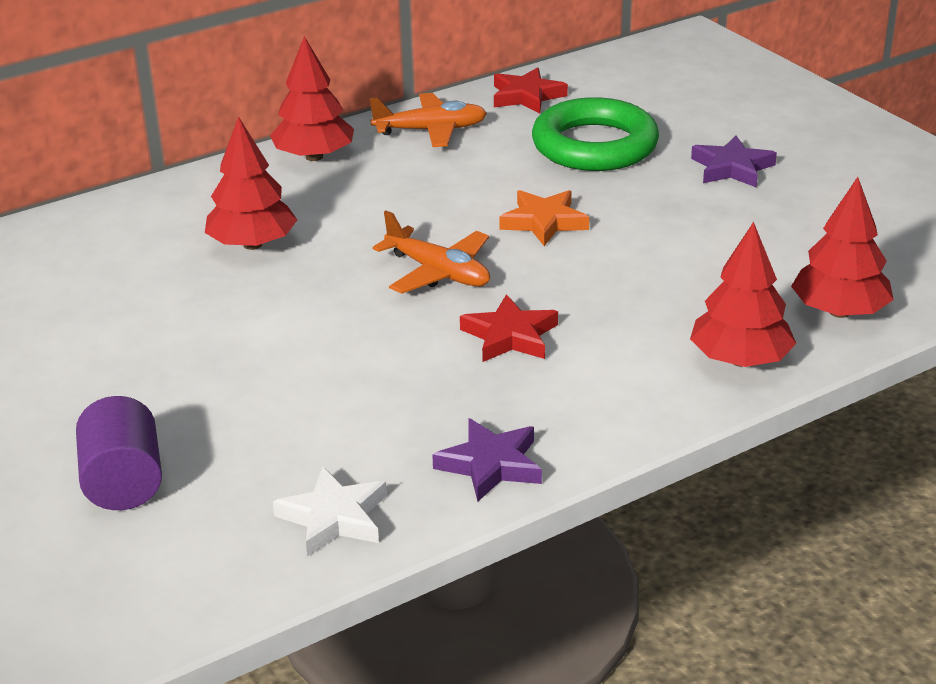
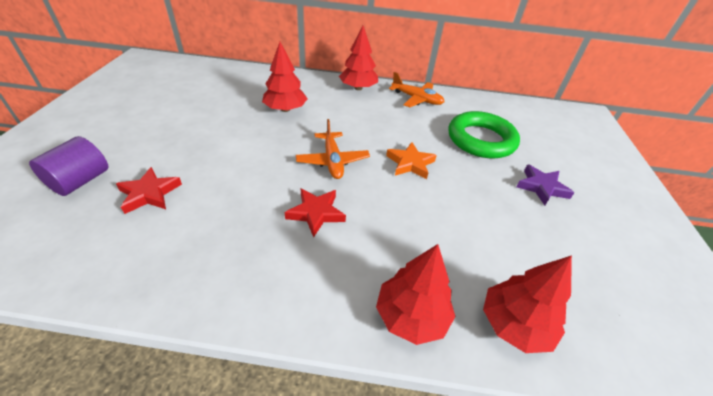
camera: 35 degrees right, 10 degrees up
(334, 518) = (101, 261): white star -> none
(491, 465) = (201, 285): purple star -> none
(526, 96) = (476, 104): red star -> red star (149, 193)

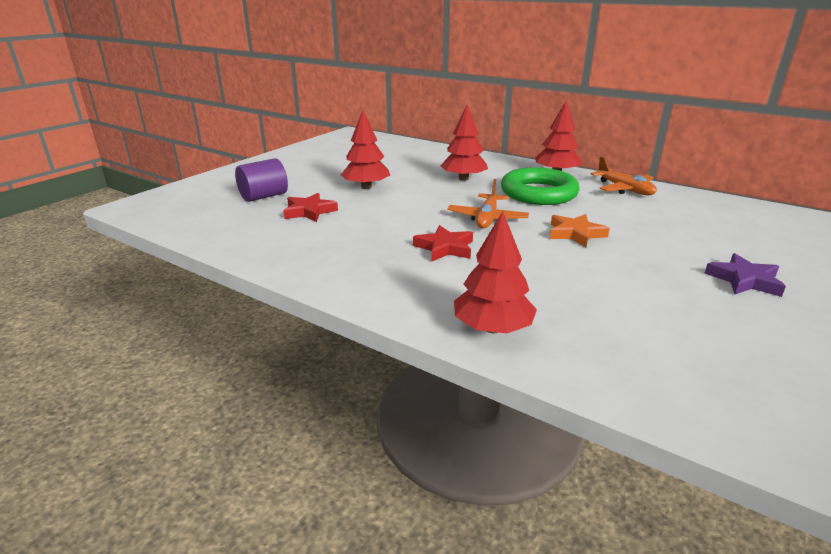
camera: 30 degrees right, 15 degrees down
(481, 140) = (687, 231): green ring -> green ring (538, 193)
(514, 324) = (607, 363): red tree -> red tree (366, 187)

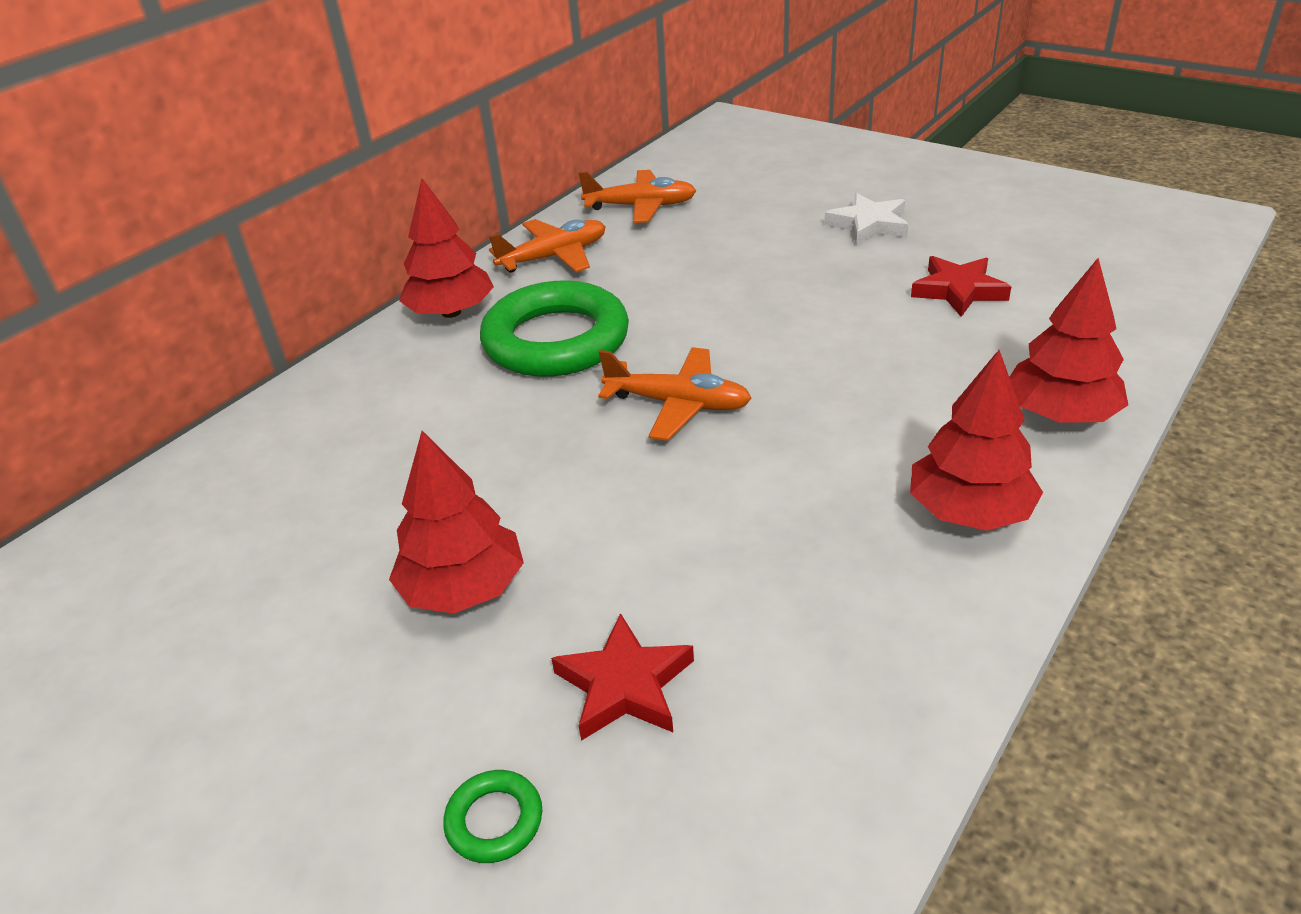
camera: 85 degrees left, 10 degrees up
(264, 196) = (494, 820): purple cylinder -> green ring
(445, 248) = (812, 456): red star -> red star (958, 290)
(463, 179) = (448, 428): red tree -> red tree (969, 512)
(575, 234) = (741, 321): orange star -> none
(707, 207) = (641, 206): none -> orange plane
(744, 280) = (869, 225): purple star -> white star

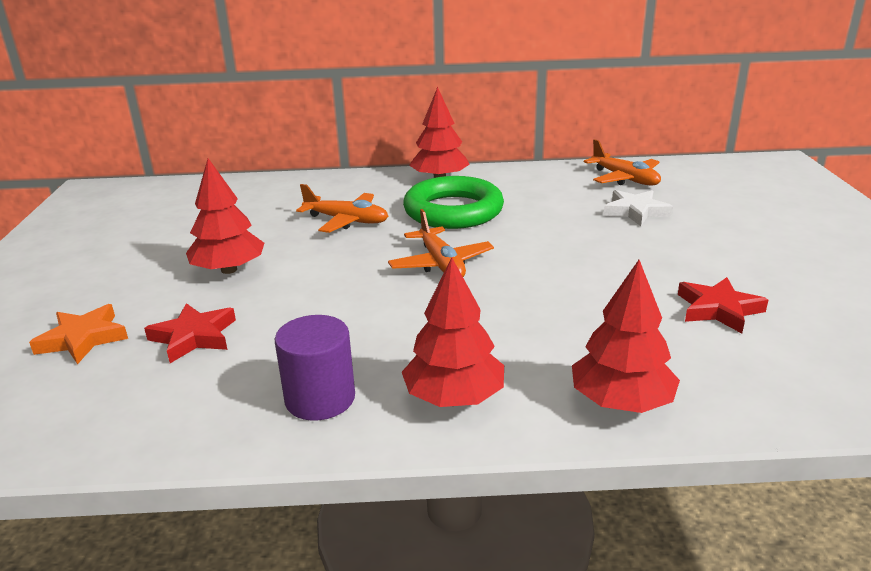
camera: 50 degrees right, 10 degrees down
(494, 820) = (83, 339): green ring -> orange star
(554, 257) = (531, 179): orange plane -> orange plane (346, 221)
(869, 225) = (743, 249): white star -> white star (635, 211)
(887, 614) = (320, 398): none -> purple cylinder

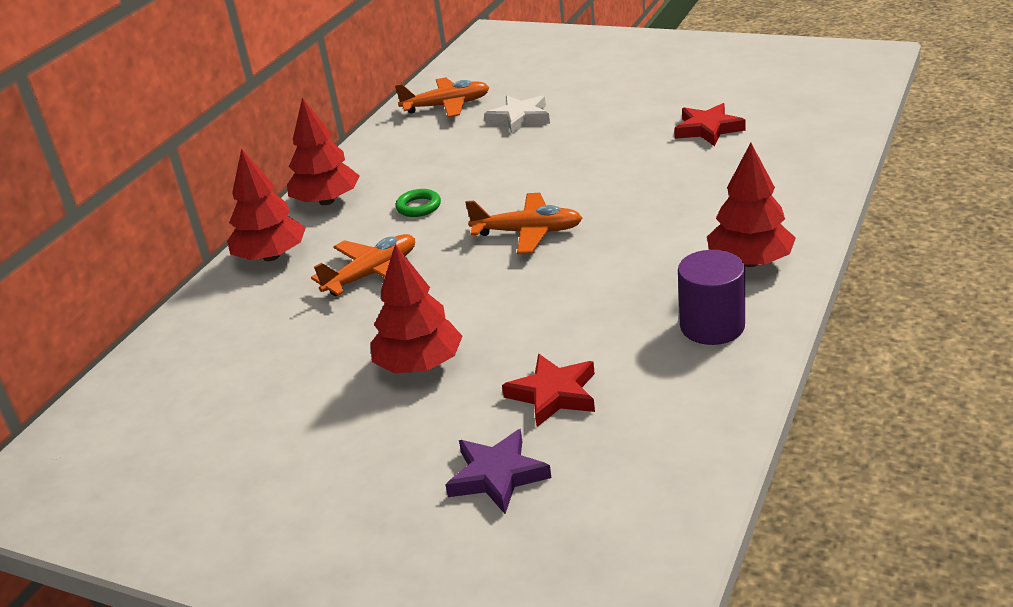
camera: 60 degrees left, 5 degrees up
(83, 339) = (497, 476): orange star -> purple star
(453, 211) = (418, 207): green ring -> green ring, size x0.40
(621, 402) = (797, 195): red tree -> red tree (271, 256)

